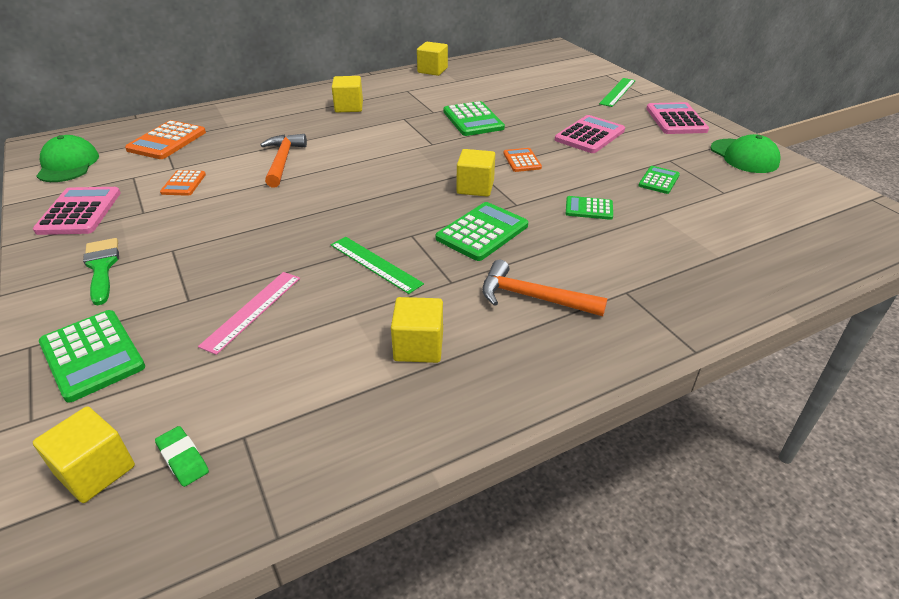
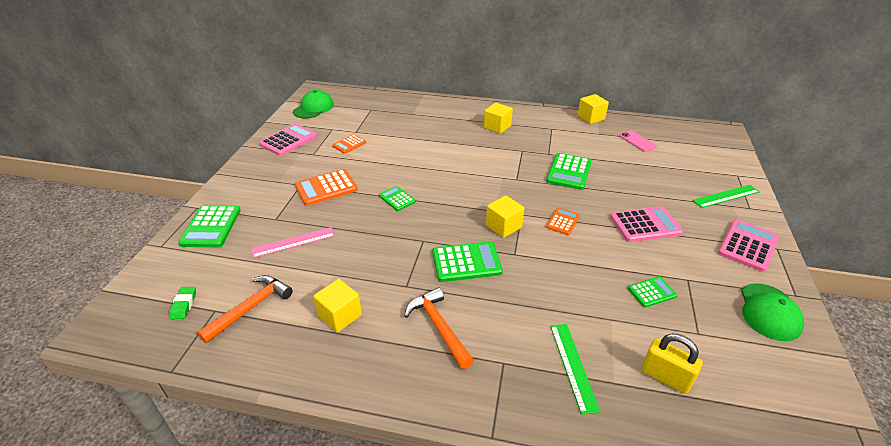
camera: 40 degrees right, 0 degrees up
(96, 471) = (153, 287): yellow cube -> none
(102, 267) = (263, 179): green brush -> none
(167, 141) = (372, 111): orange calculator -> orange calculator (326, 188)
(283, 161) = (414, 152): orange hammer -> orange hammer (251, 308)
(375, 264) = (381, 249): green ruler -> green ruler (573, 366)
(499, 76) = (637, 141): none -> pink phone
(589, 209) = (562, 285): green calculator -> green calculator (397, 199)
(744, 233) = (665, 377): none -> yellow padlock

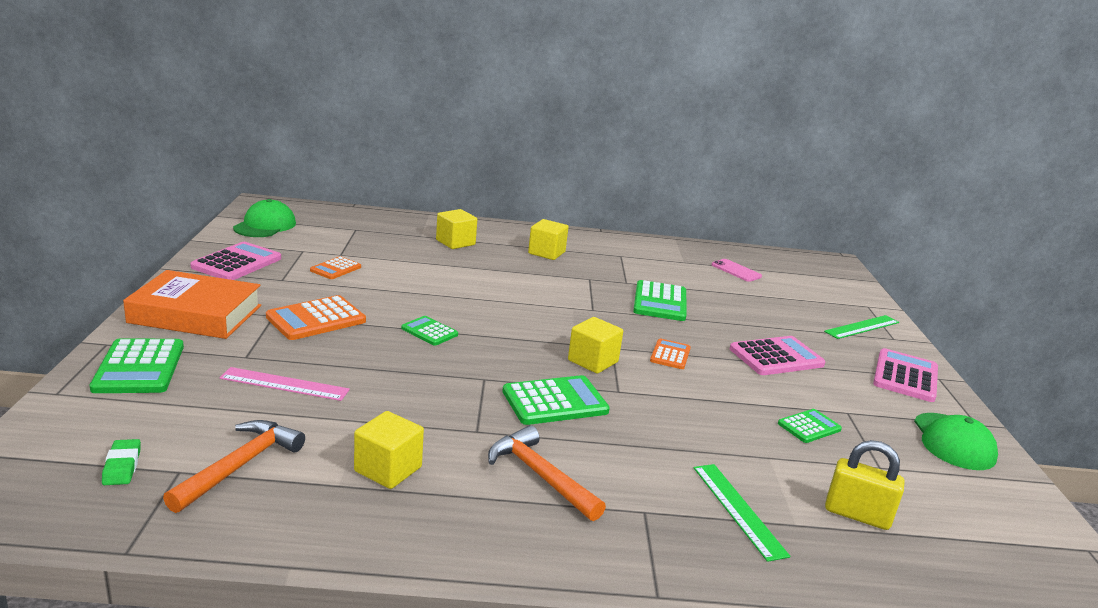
camera: 15 degrees left, 15 degrees down
(254, 183) = (196, 314): none -> orange book
(293, 242) = (284, 384): pink ruler -> pink ruler turned 45 degrees clockwise
(590, 118) = (668, 245): yellow cube -> yellow cube (455, 242)

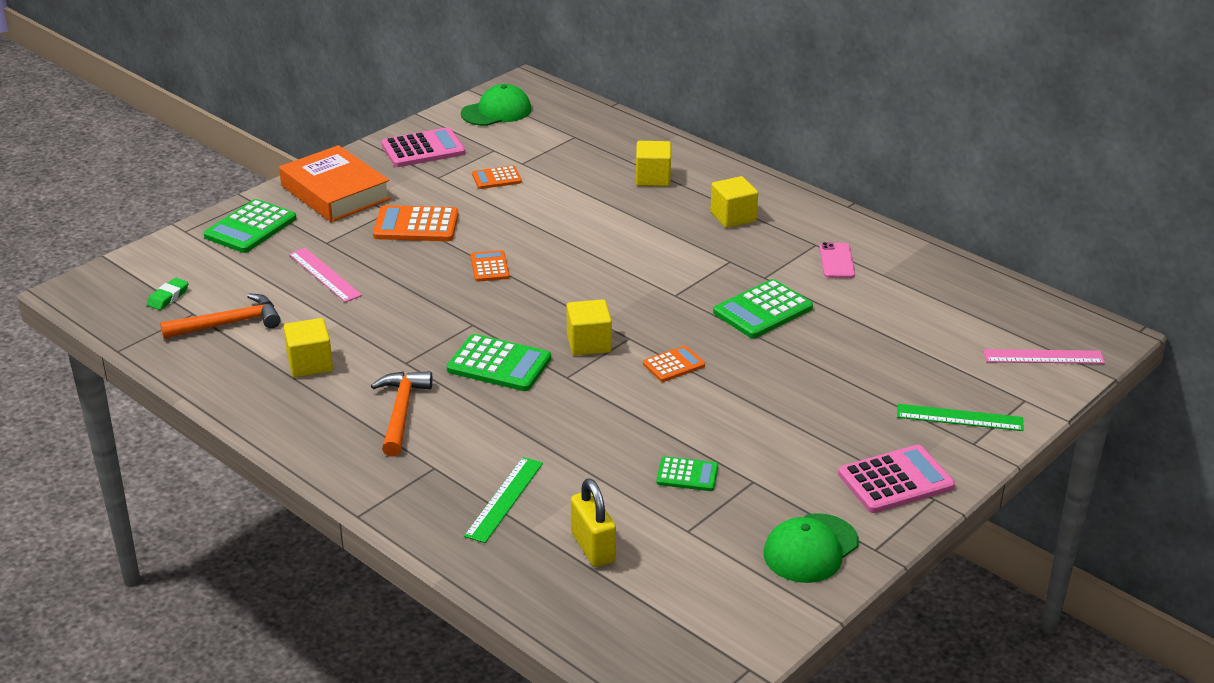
camera: 45 degrees right, 10 degrees up
(429, 331) = (489, 267): green calculator -> orange calculator
(736, 271) = (930, 304): pink phone -> pink phone (836, 261)
(776, 357) = (783, 407): pink calculator -> none
(832, 281) = (1043, 357): none -> pink ruler

